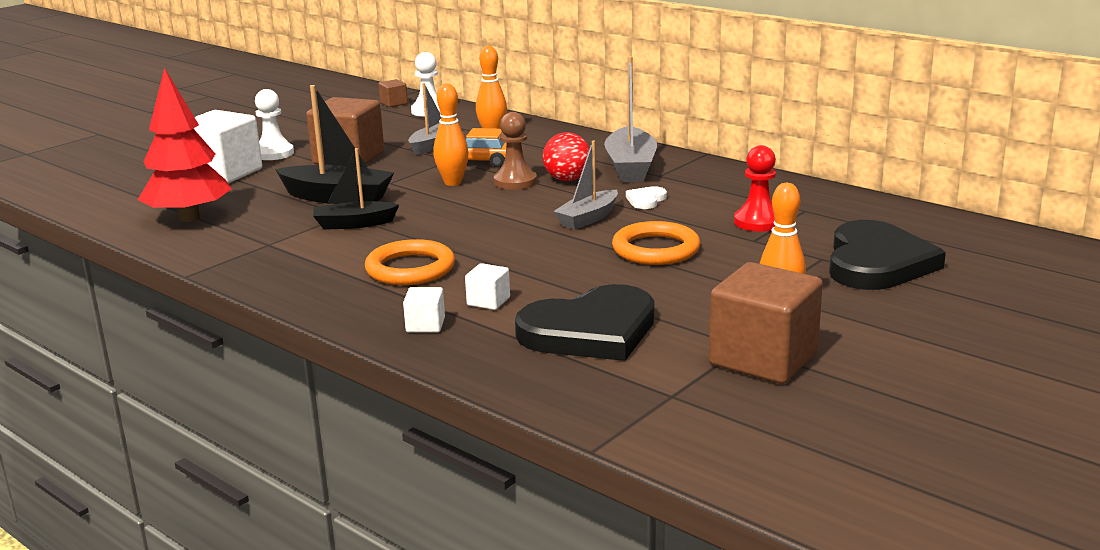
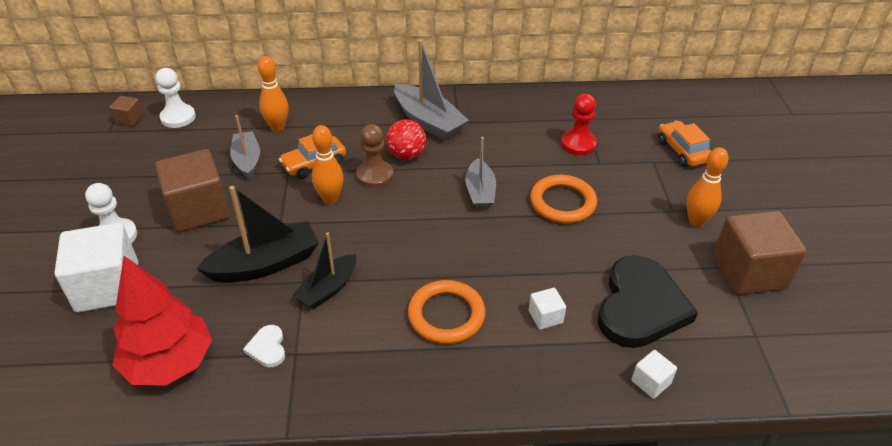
camera: 45 degrees left, 20 degrees up
(425, 325) = (544, 368): white cube -> white cube (651, 382)
(646, 200) = (487, 153): white heart -> white heart (267, 348)
(877, 263) = (682, 151): black heart -> orange car

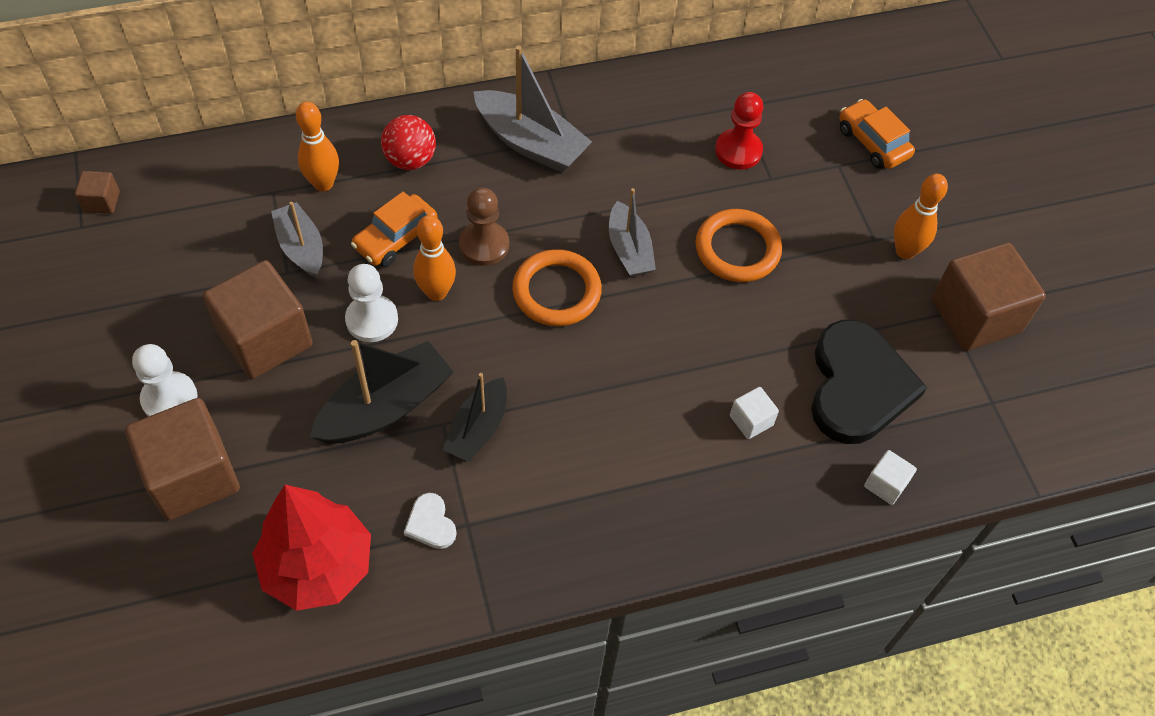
camera: 15 degrees left, 15 degrees up
(108, 287) = (192, 476): white cube -> brown cube
(178, 117) = (172, 187): white pawn -> white pawn (372, 320)
(406, 155) = (517, 205): red ball -> red ball (410, 160)
(446, 315) = (633, 439): orange ring -> orange ring (556, 291)

